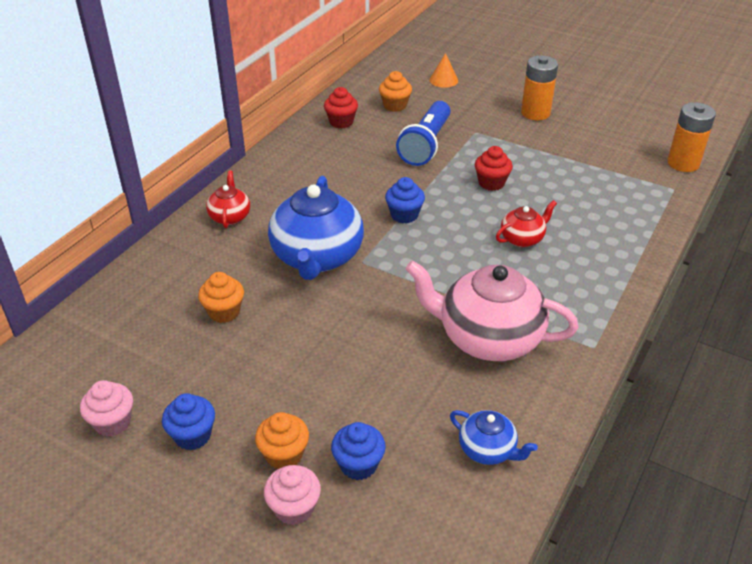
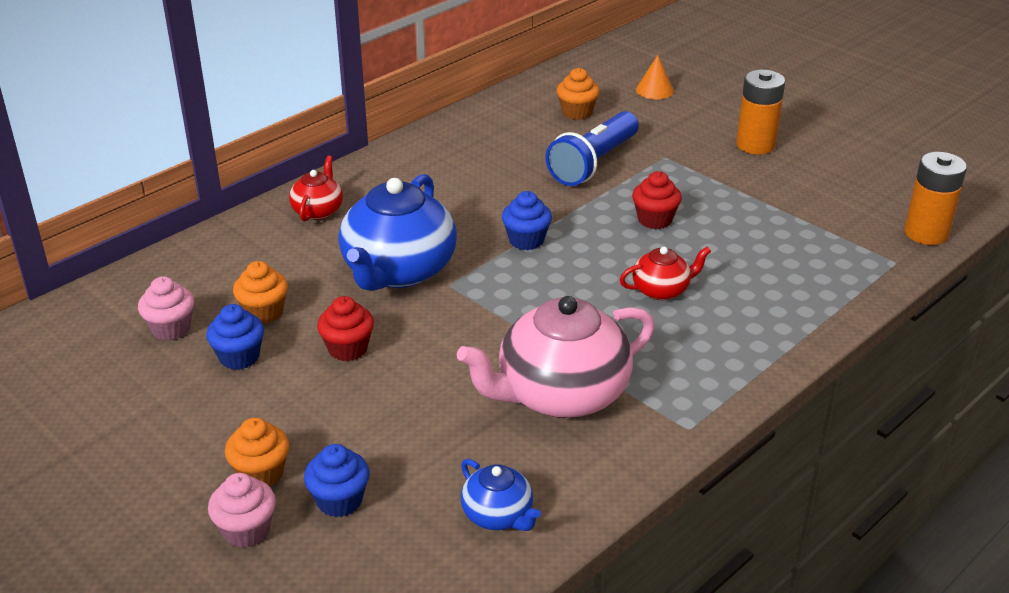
camera: 15 degrees right, 5 degrees down
(112, 422) = (92, 405): pink cupcake -> pink cupcake (171, 328)
(192, 436) = (171, 434): blue cupcake -> blue cupcake (239, 357)
(341, 122) = (500, 123): red cupcake -> red cupcake (348, 349)
(488, 338) = (560, 394): pink teapot -> pink teapot turned 60 degrees counterclockwise

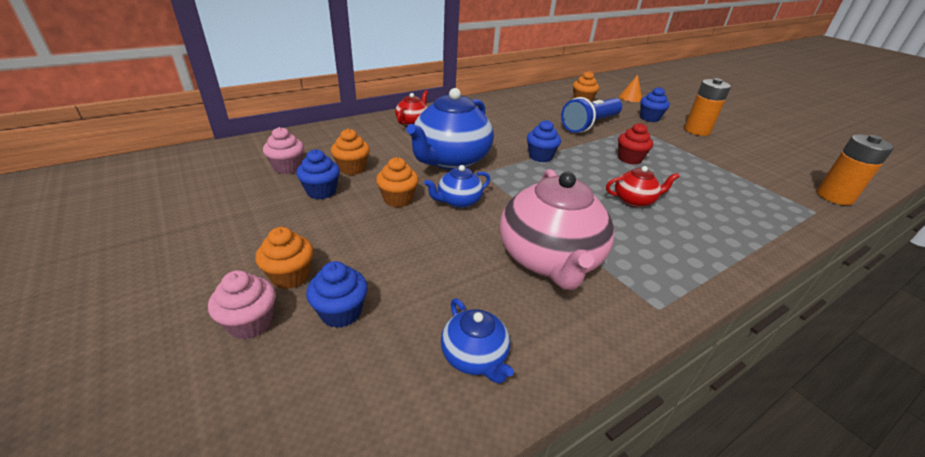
camera: 10 degrees right, 0 degrees up
(348, 349) = (398, 199): red cupcake -> orange cupcake
(429, 336) = (458, 201): none -> blue teapot
(560, 394) = (549, 259): pink teapot -> pink teapot turned 75 degrees counterclockwise
(684, 131) = (649, 118): none -> blue cupcake

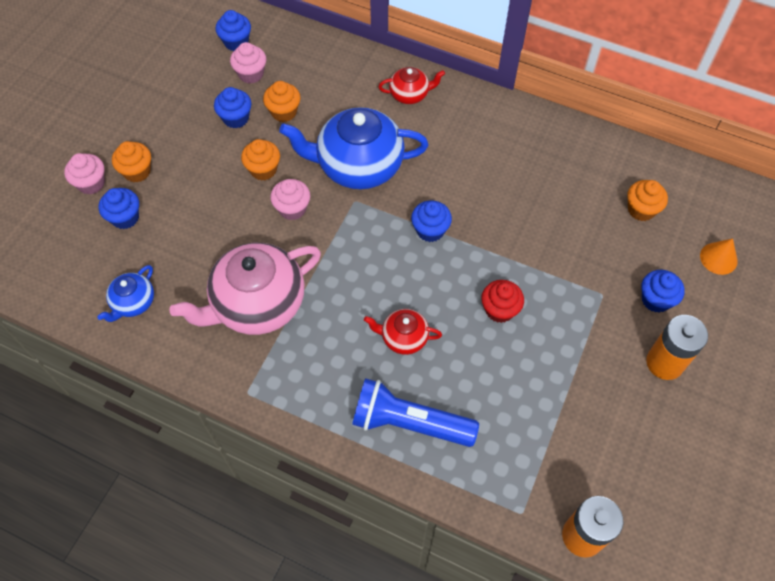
camera: 60 degrees right, 25 degrees up
(241, 161) = (236, 42): none -> blue cupcake
(458, 201) = (292, 209): blue teapot -> pink cupcake
(590, 125) = (563, 244): blue flashlight -> blue flashlight (409, 423)
(634, 200) = (403, 338): red teapot -> red teapot turned 135 degrees clockwise

